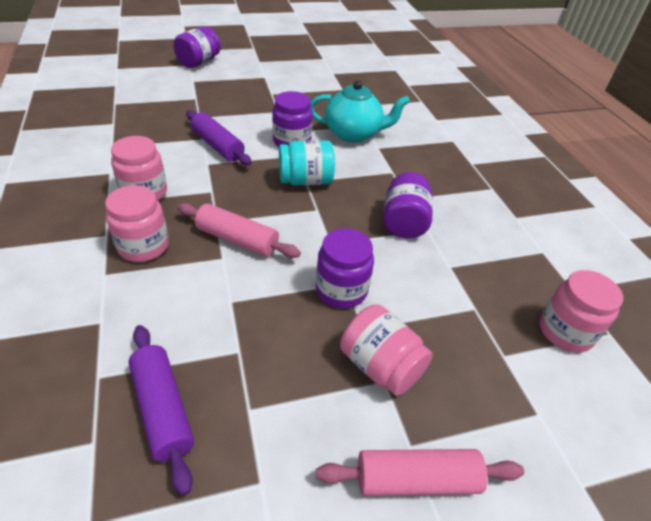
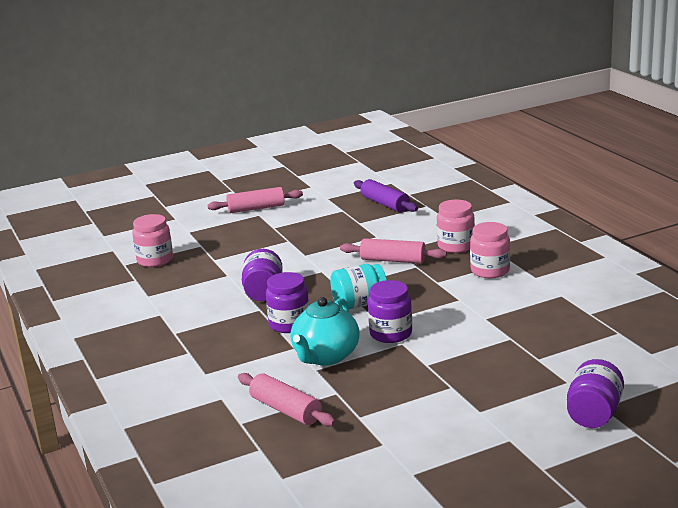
camera: 175 degrees right, 20 degrees down
(218, 146) = (463, 315): purple rolling pin -> none
(341, 290) = (306, 251): purple jar -> purple jar (289, 324)
(353, 134) = (325, 356): turquoise teapot -> turquoise teapot turned 60 degrees counterclockwise
(380, 366) = (276, 231): pink jar -> none
(390, 102) = (286, 410): none -> pink rolling pin

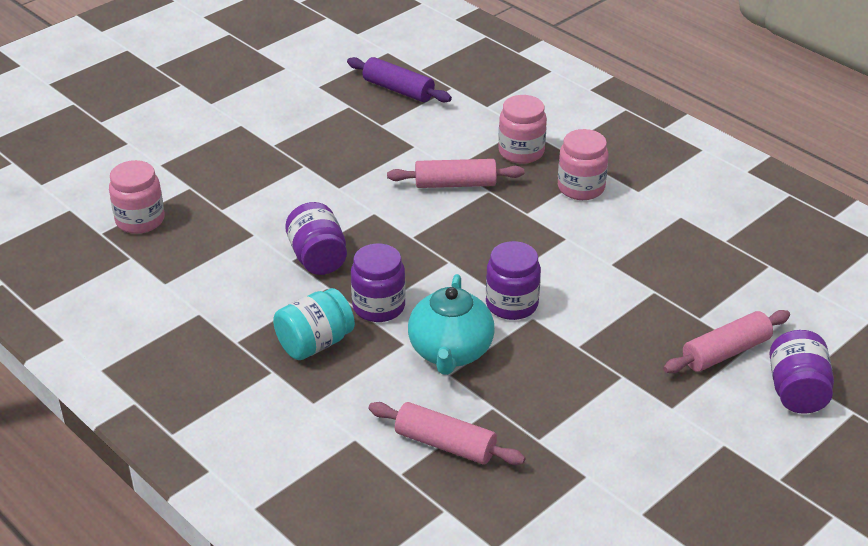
camera: 20 degrees left, 15 degrees up
(256, 208) = (231, 114): pink rolling pin -> pink rolling pin (725, 352)
(359, 304) = (449, 261): turquoise jar -> turquoise jar (315, 343)

